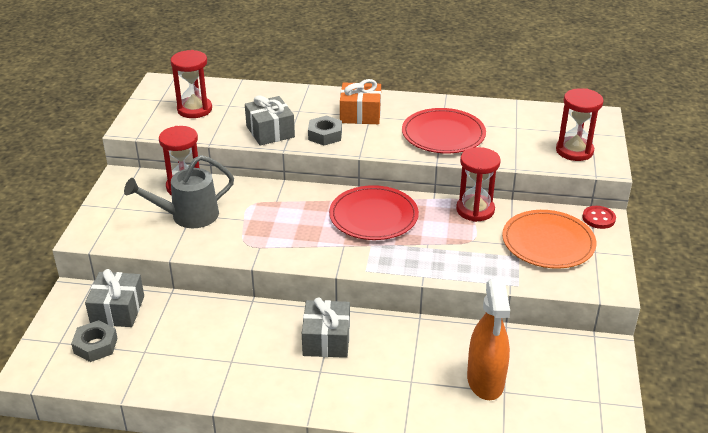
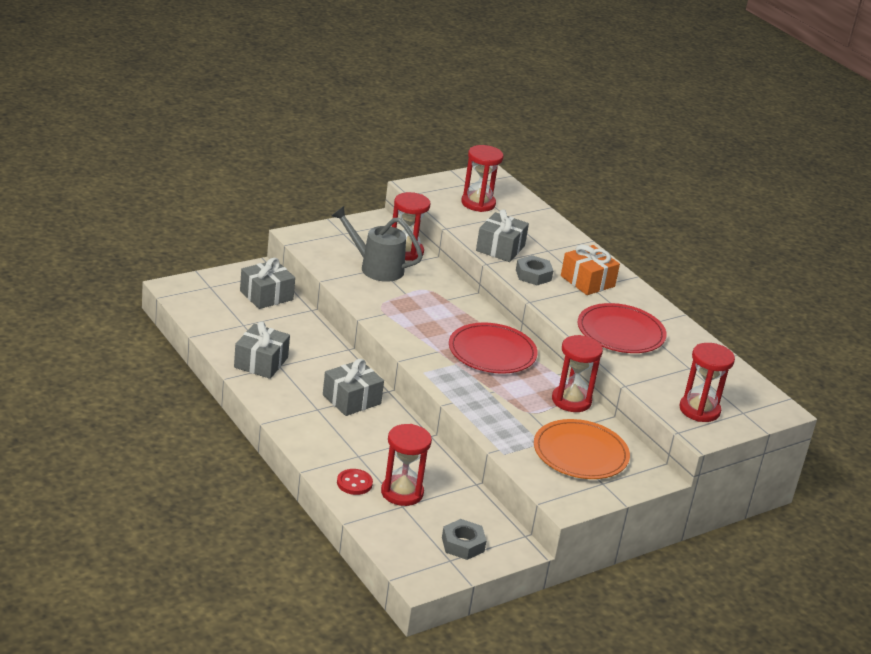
camera: 45 degrees right, 5 degrees down
(95, 345) = (224, 302): grey nut -> grey nut (463, 544)
(214, 372) = (261, 362): none -> grey gift
(485, 381) = (402, 492): orange spray bottle -> red hourglass
(598, 218) = (653, 472): red button -> red button (354, 483)

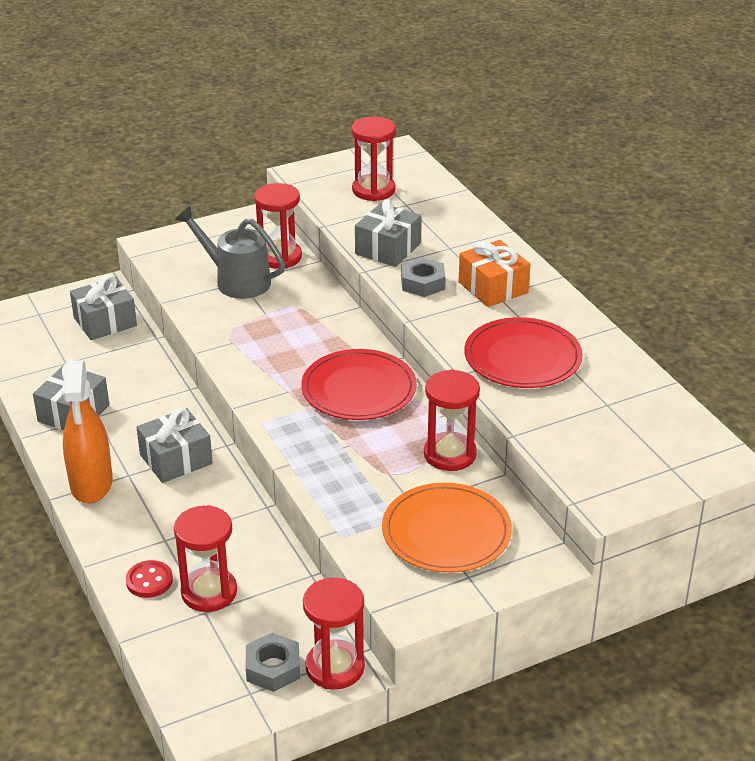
camera: 10 degrees right, 5 degrees up
(290, 414) = (91, 484): none -> orange spray bottle
(699, 410) = (610, 467): red hourglass -> red hourglass (335, 667)

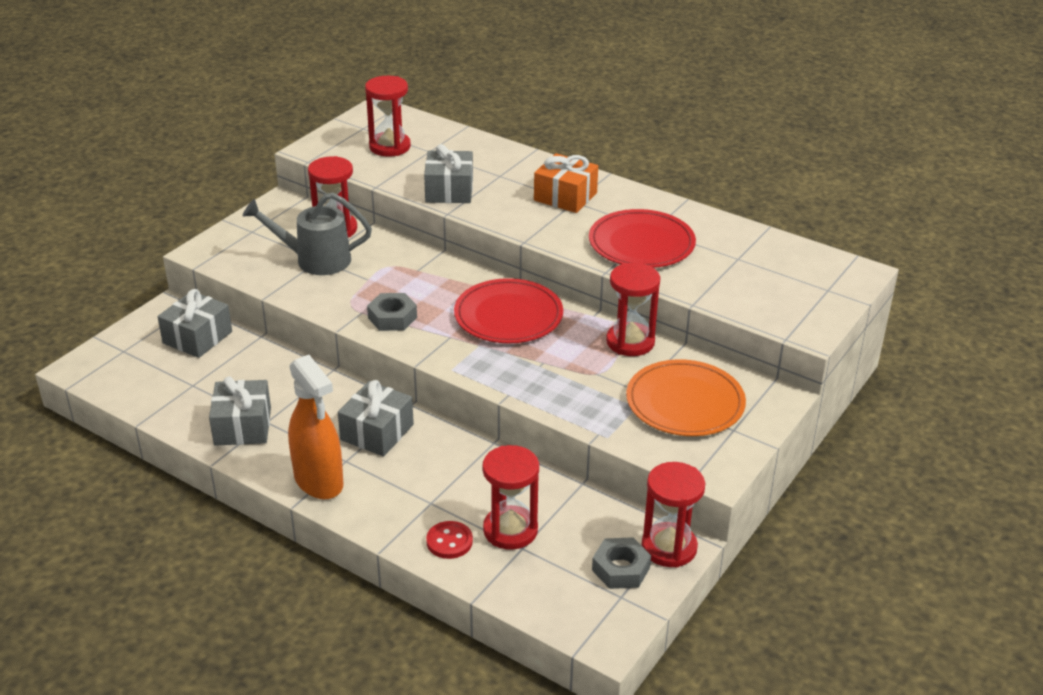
camera: 30 degrees left, 0 degrees up
(422, 283) = (505, 209): grey nut -> grey nut (392, 317)

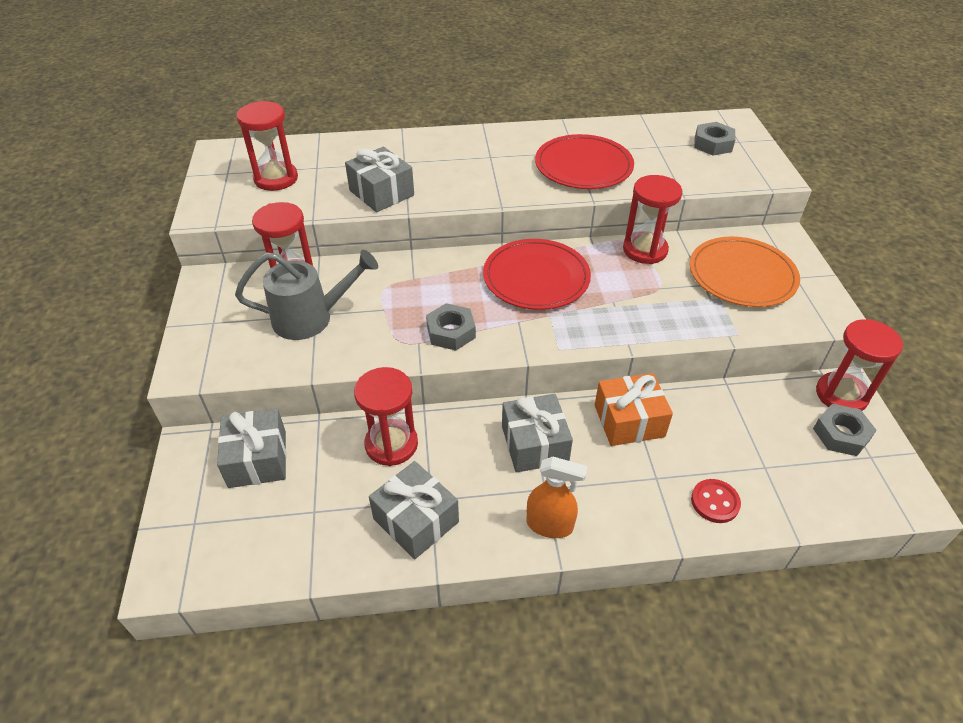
camera: 40 degrees left, 10 degrees up
(314, 260) = (311, 318): grey watering can -> grey watering can turned 150 degrees counterclockwise
(319, 481) = (550, 525): orange spray bottle -> orange spray bottle, size x0.65
(510, 530) = (738, 458): red hourglass -> red hourglass (391, 444)
(565, 196) = (478, 156): orange gift -> orange gift (629, 421)
(795, 280) = (713, 144): none -> grey nut

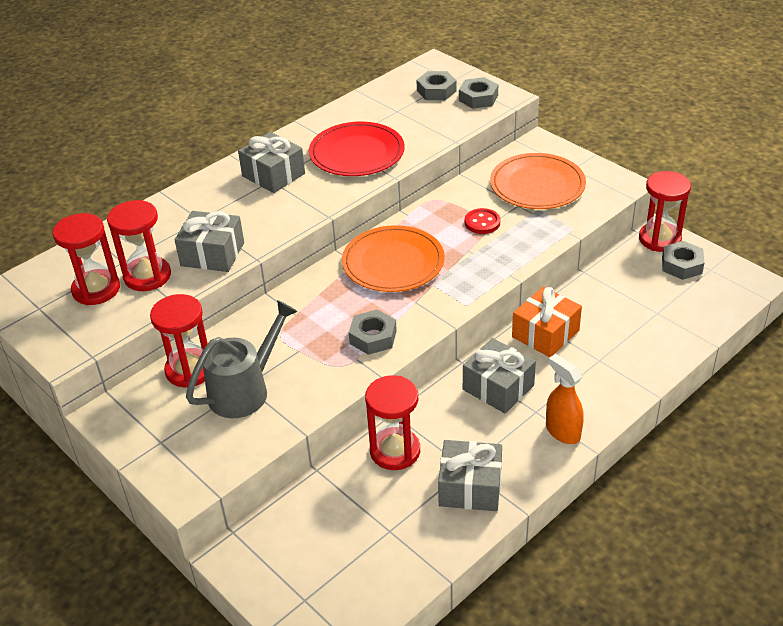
camera: 35 degrees left, 5 degrees down
(257, 459) = (301, 526): grey gift -> grey gift (273, 175)
(536, 278) = (393, 262): red plate -> orange plate
(550, 525) = (562, 431): orange spray bottle -> orange spray bottle turned 105 degrees counterclockwise
(645, 250) = (452, 200): red hourglass -> red hourglass (147, 276)
(715, 502) = (648, 352): red button -> red button (482, 222)
(746, 166) = (478, 98): none -> grey nut

